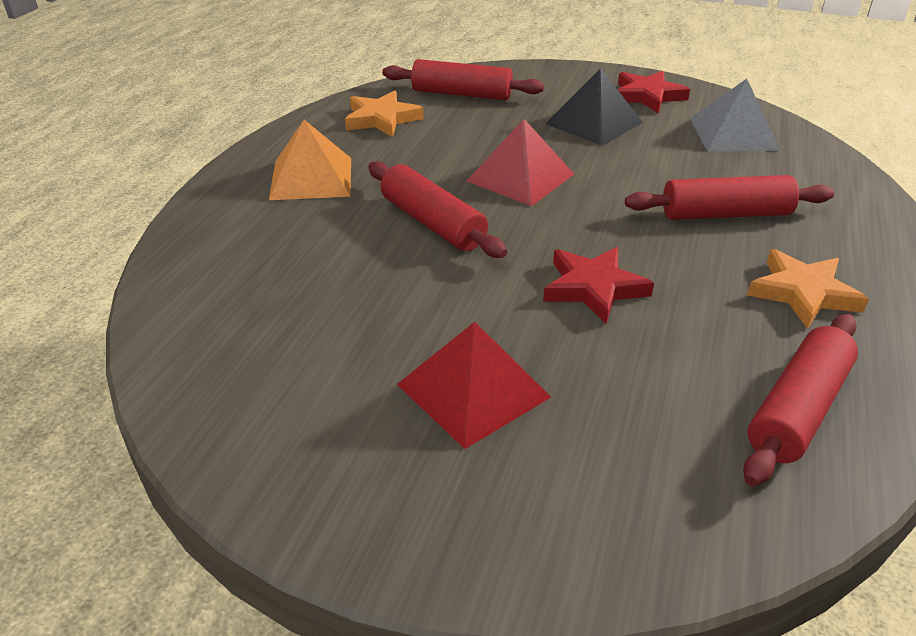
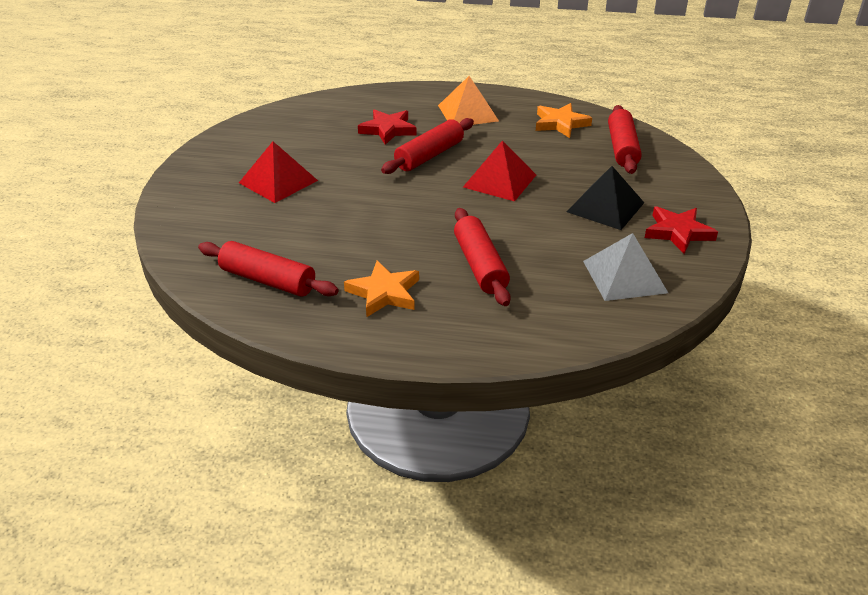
camera: 80 degrees right, 0 degrees up
(593, 288) = (372, 212): red star -> red star (388, 130)

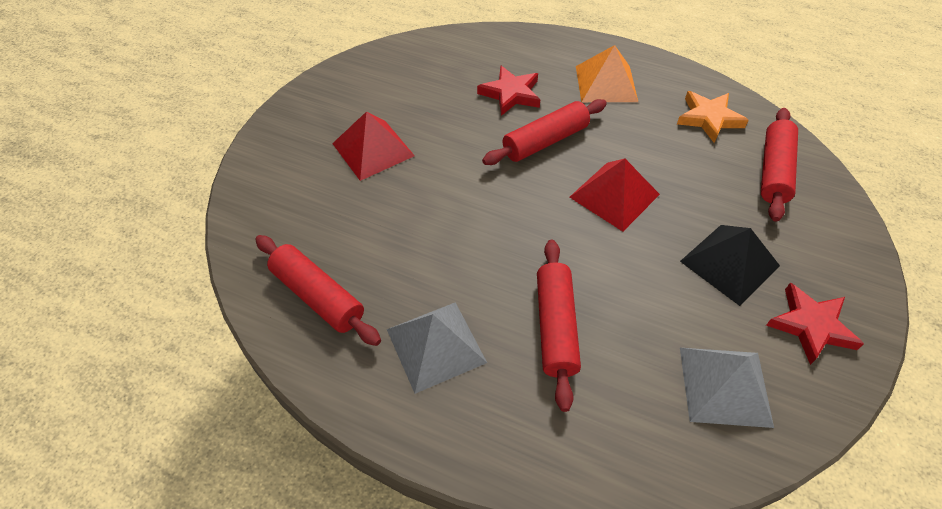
camera: 15 degrees right, 15 degrees up
(384, 293) = (435, 345): orange star -> grey pyramid

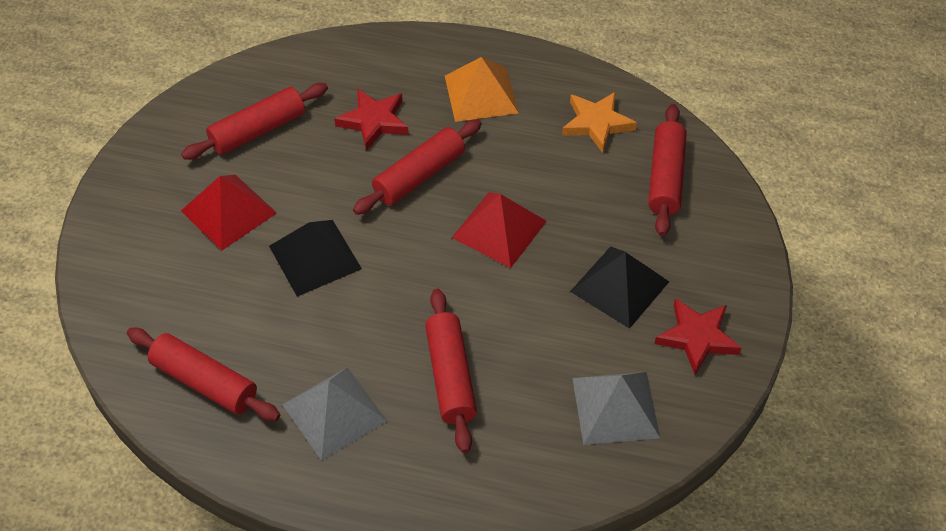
camera: 10 degrees left, 0 degrees up
(411, 89) = (258, 130): none -> red rolling pin
(442, 197) = (315, 257): none -> black pyramid

